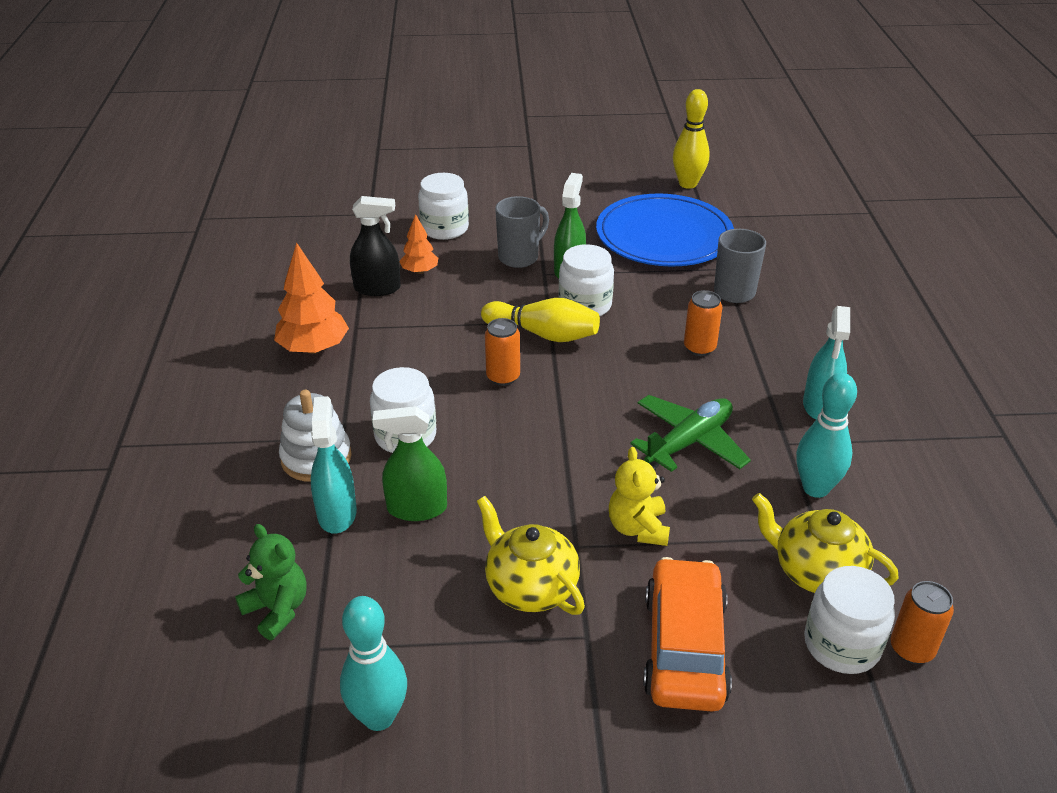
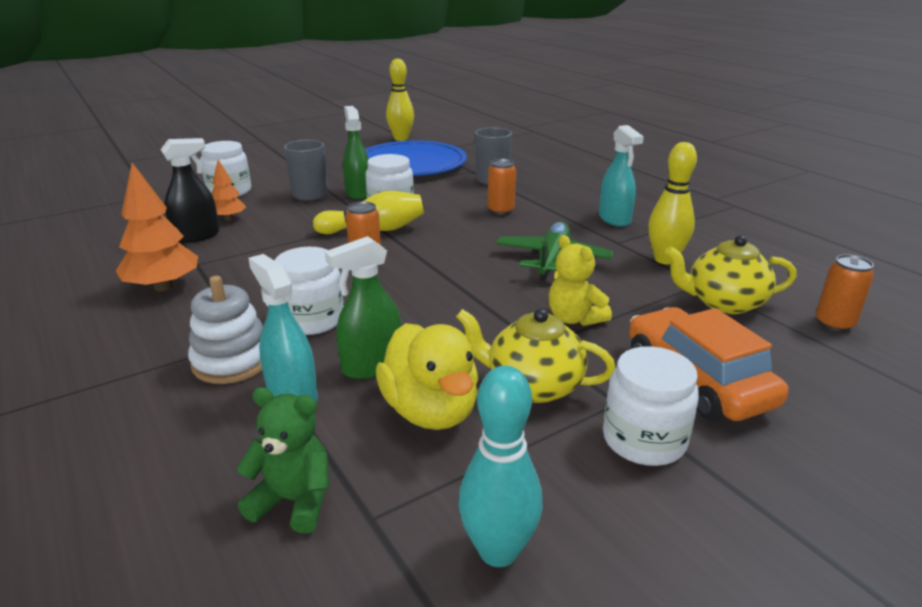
camera: 30 degrees left, 10 degrees down
(427, 575) = (430, 411): none -> yellow duck
(815, 488) = (665, 259): turquoise bowling pin -> yellow bowling pin
(841, 644) = (792, 337): white jar -> white jar (644, 440)

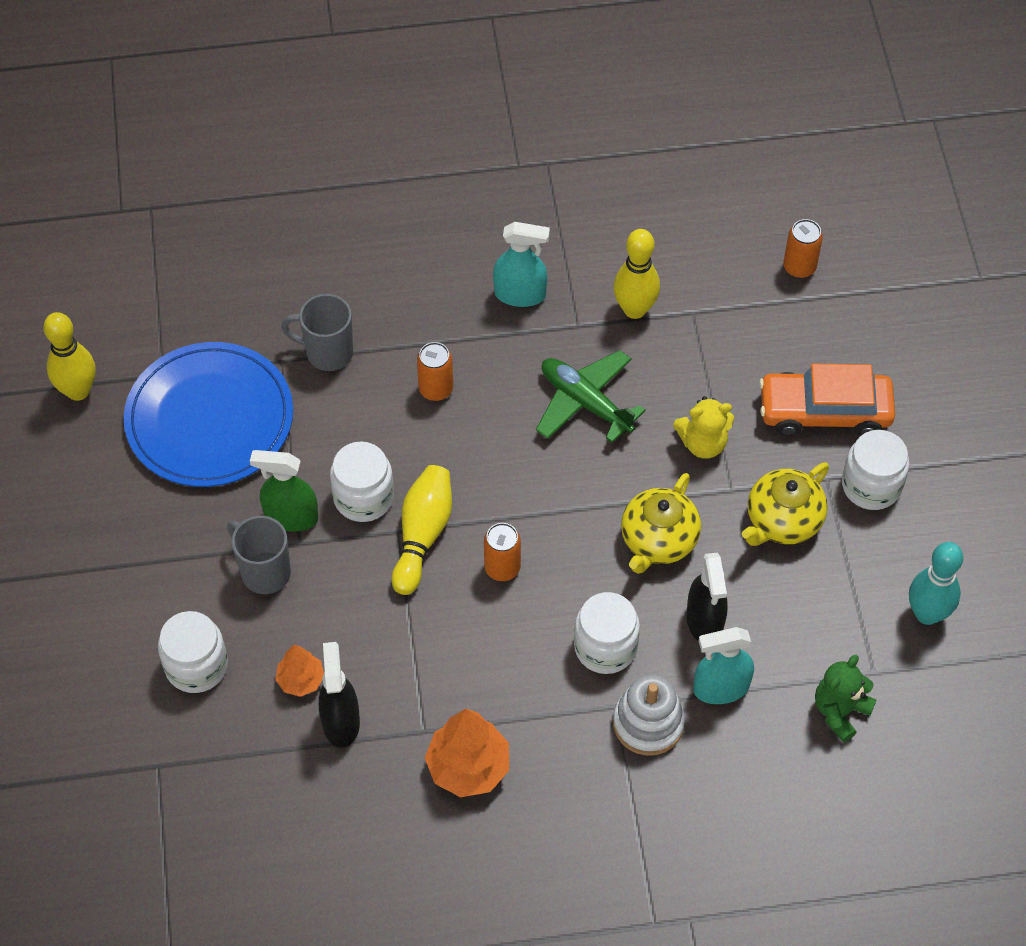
camera: 65 degrees left, 30 degrees up
(372, 366) = (704, 621): green spray bottle -> black spray bottle
(430, 411) = (782, 600): yellow duck -> none
(723, 303) = (732, 319): yellow teapot -> yellow teapot (658, 541)

